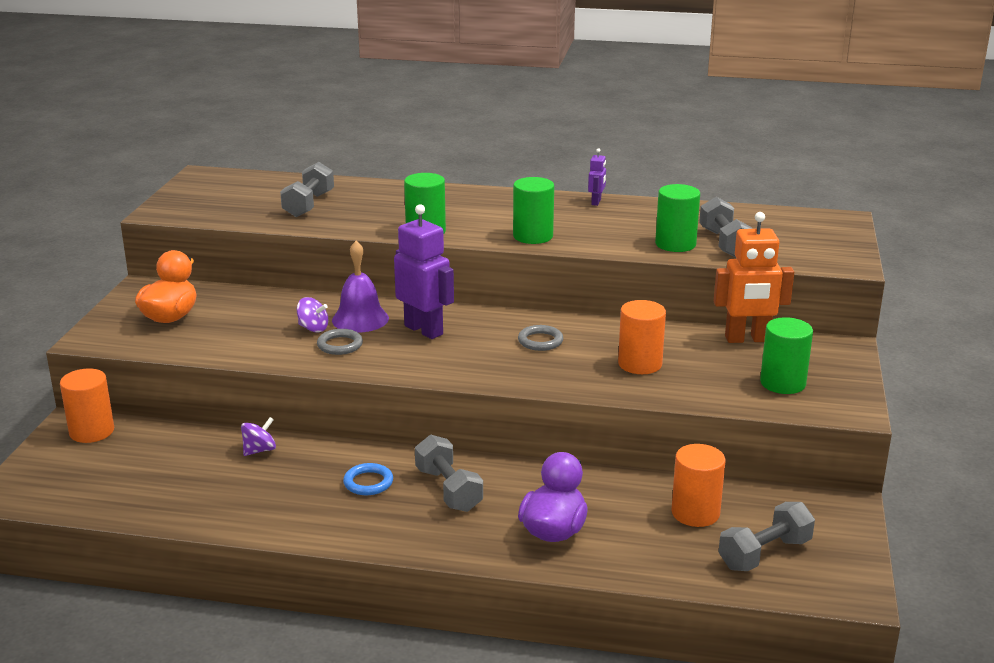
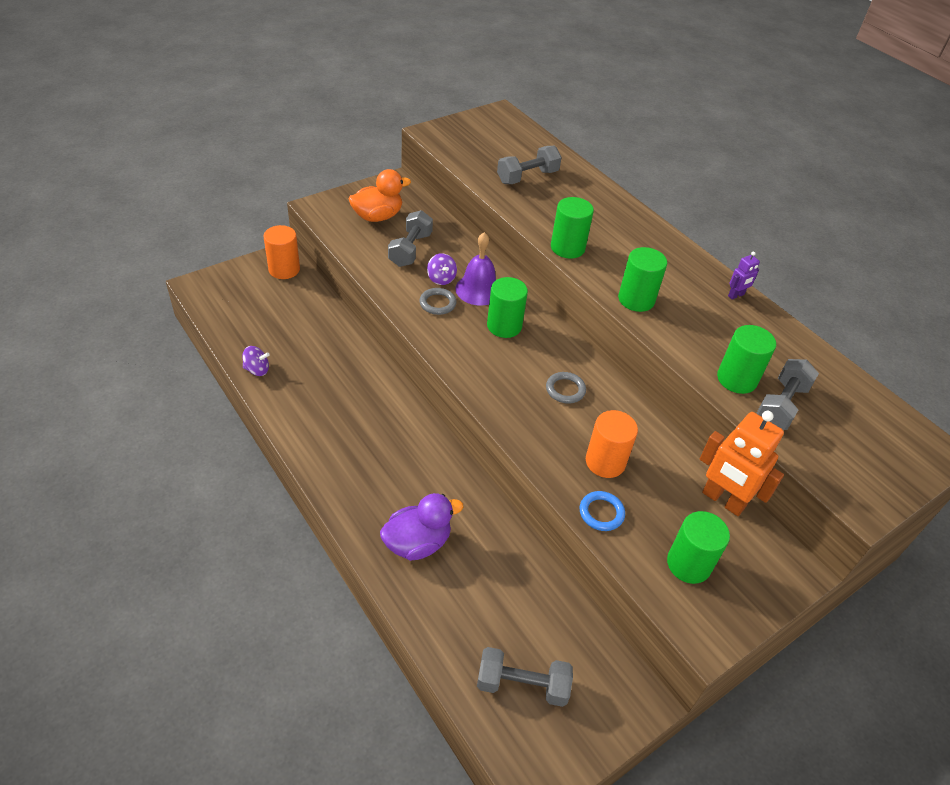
camera: 40 degrees right, 20 degrees up
(259, 450) = (344, 345): purple spinning top -> purple spinning top (257, 370)
(368, 482) = (367, 416): blue ring -> blue ring (601, 513)
(424, 330) = (504, 326): purple robot -> green cylinder
(448, 490) = (402, 458): grey dumbbell -> grey dumbbell (410, 250)
(695, 513) = (524, 608): orange cylinder -> none

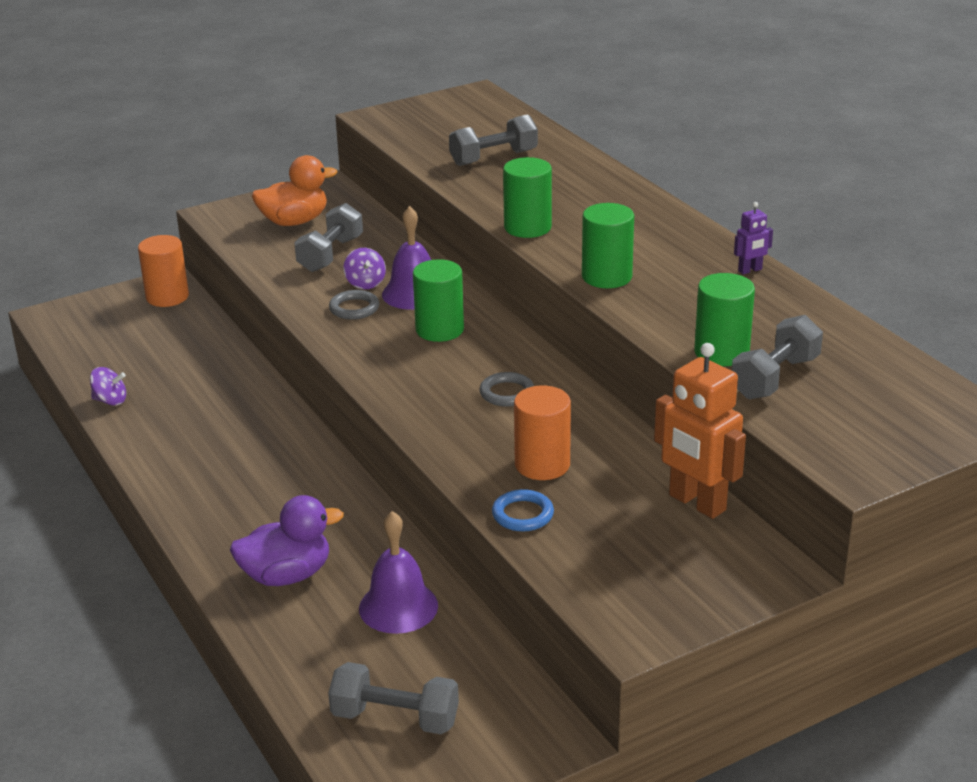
camera: 10 degrees right, 15 degrees down
(505, 573) = (398, 607): none -> purple bell
(688, 564) = (629, 565): green cylinder -> none

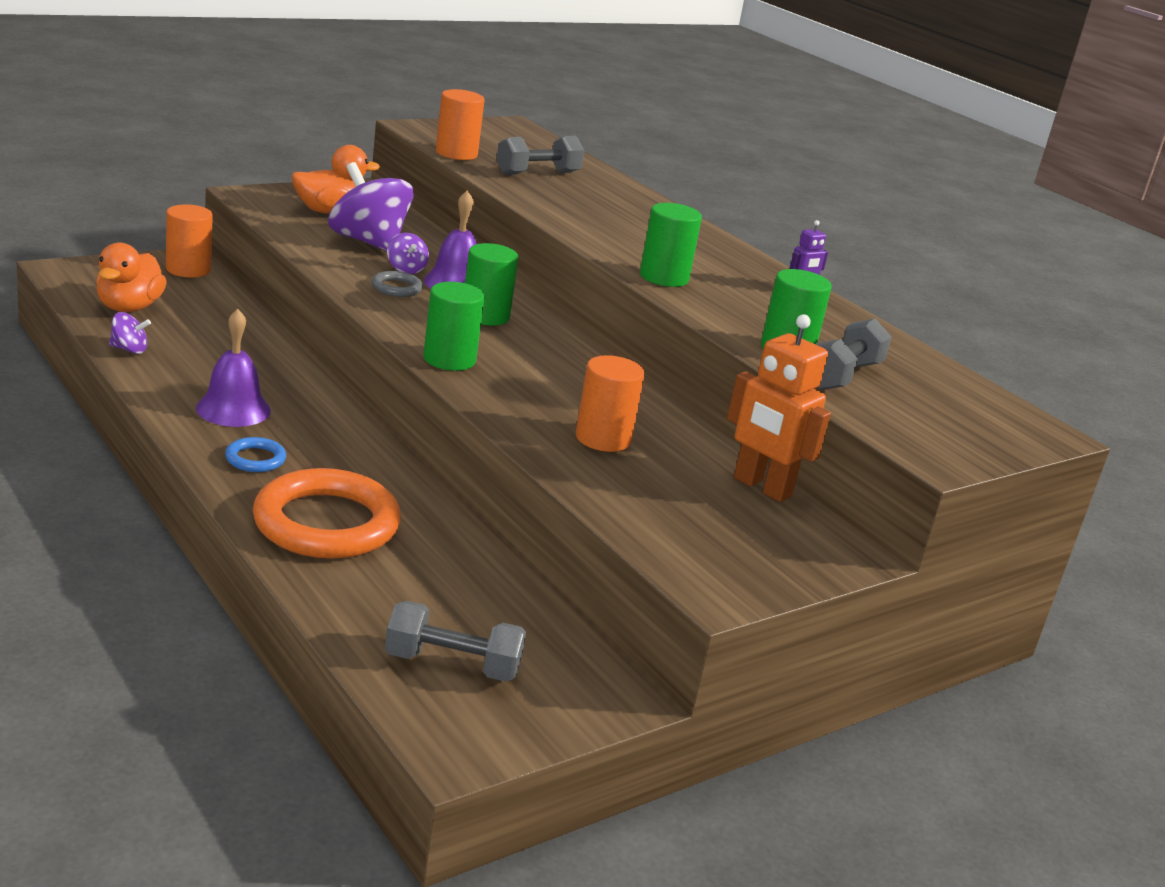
camera: 10 degrees left, 5 degrees down
(111, 351) = (129, 307): none -> orange duck
(286, 575) = (326, 523): purple duck -> orange ring
(330, 254) = (368, 242): grey dumbbell -> purple spinning top
(398, 607) = (447, 563): purple bell -> purple bell (233, 409)
(412, 146) = (456, 153): none -> orange cylinder
(507, 393) = (559, 375): grey ring -> none
(522, 514) = (589, 478): blue ring -> blue ring (255, 459)
(527, 227) = (579, 230): green cylinder -> green cylinder (449, 359)

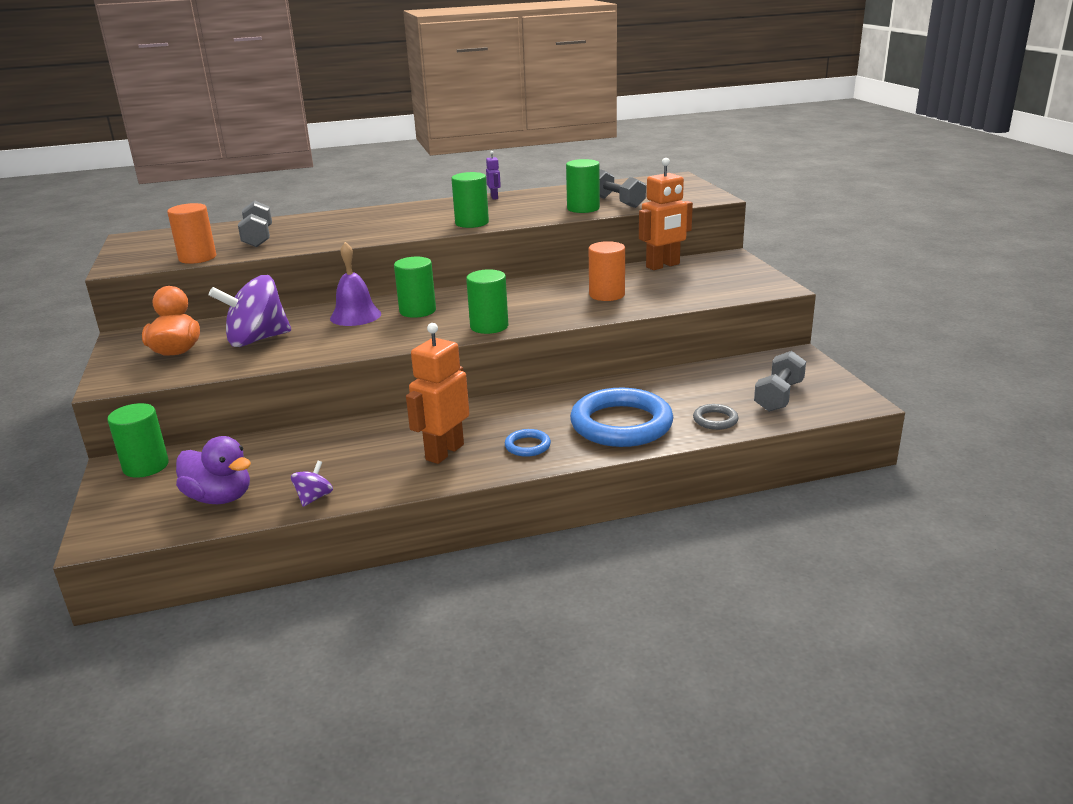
camera: 65 degrees left, 0 degrees up
(129, 307) = (220, 498): orange duck -> purple duck
(188, 269) = (146, 466): orange cylinder -> green cylinder
(233, 409) = (444, 452): purple bell -> orange robot
(326, 523) = (621, 424): orange ring -> blue ring
(396, 288) = (357, 335): grey ring -> grey ring (715, 420)
(406, 269) = (321, 330): purple spinning top -> none

